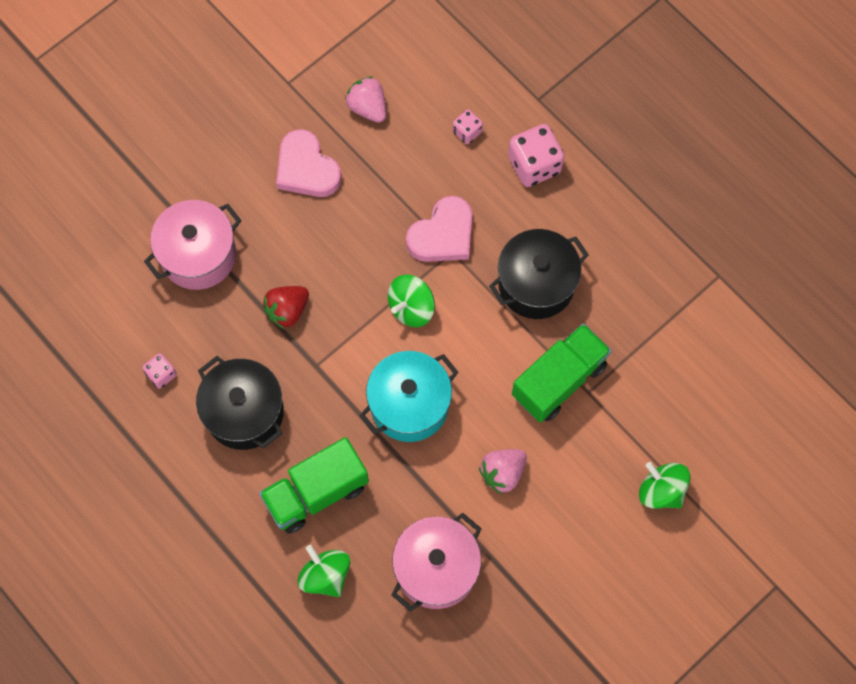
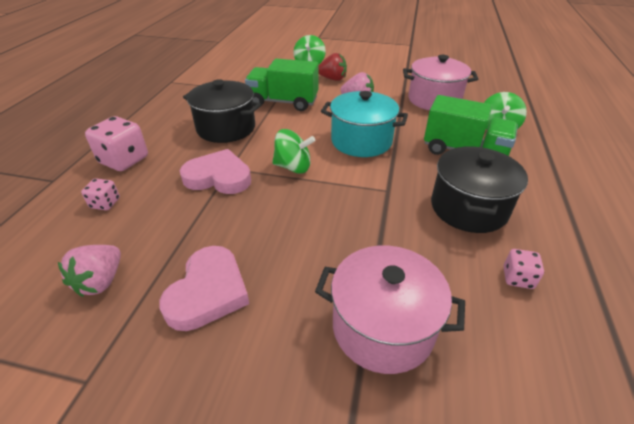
camera: 125 degrees left, 30 degrees down
(287, 310) = (365, 227): red strawberry -> red strawberry (332, 79)

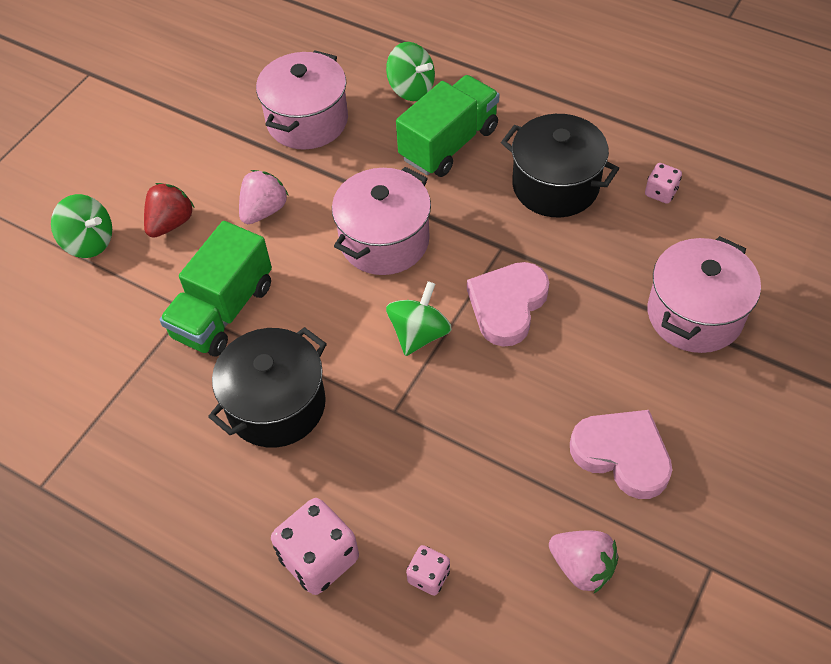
camera: 70 degrees left, 15 degrees up
(218, 177) = (412, 427): pink heart -> pink heart (507, 305)
(361, 141) = (384, 241): turquoise pot -> pink pot

